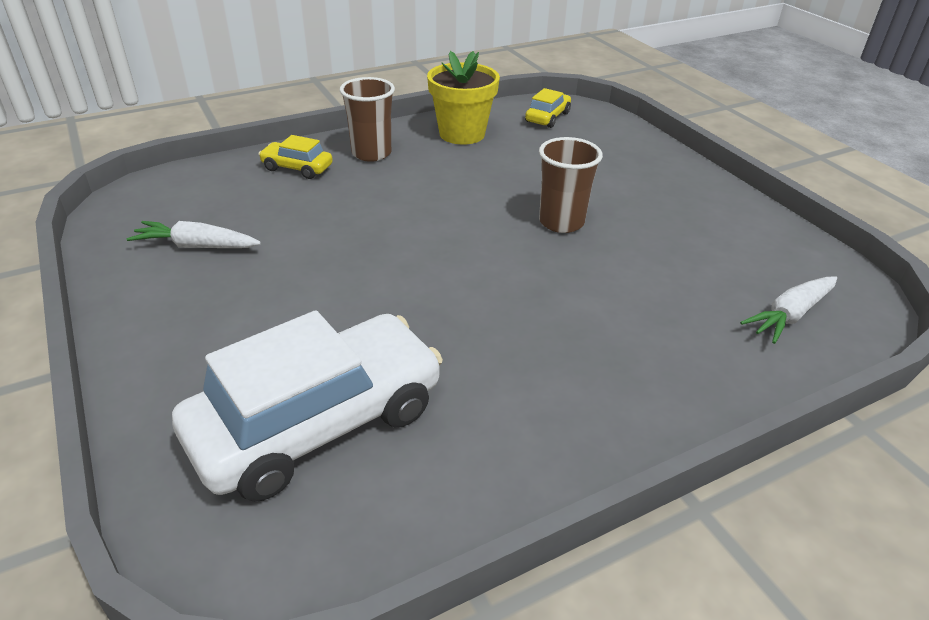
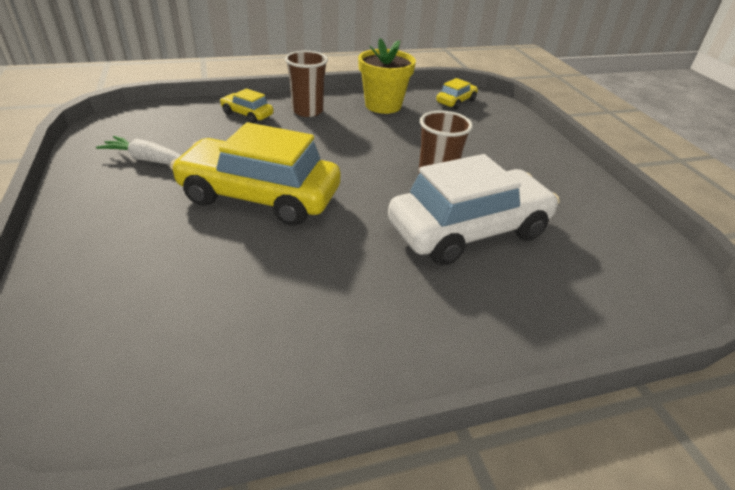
camera: 10 degrees right, 0 degrees up
(318, 423) = (172, 308): white car -> white car (469, 230)
(360, 272) = (259, 196): none -> yellow car
(790, 315) = (609, 286): white carrot -> none

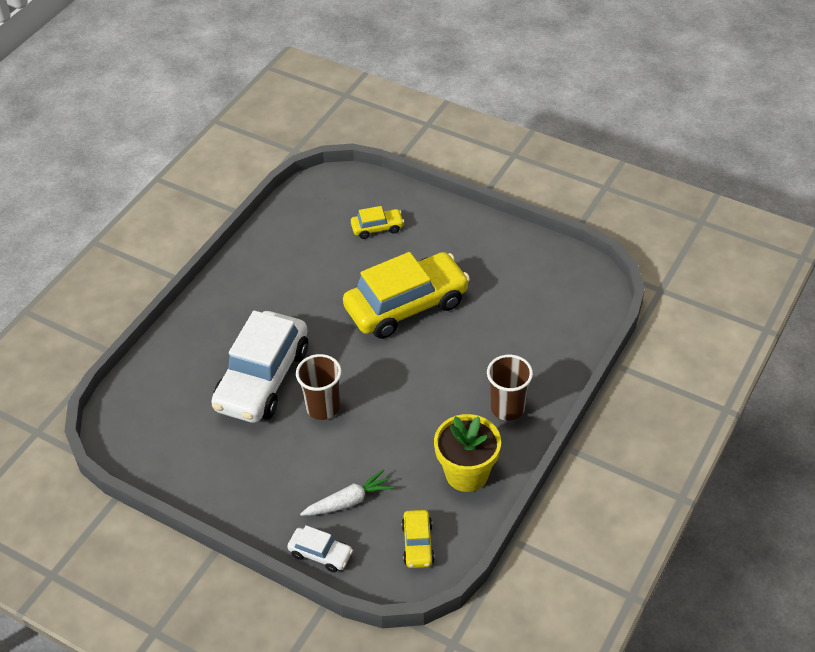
camera: 140 degrees right, 10 degrees up
(147, 160) = (511, 275): white carrot -> white carrot (349, 501)
(247, 114) = (537, 364): yellow car -> yellow car (377, 228)
(525, 126) = (320, 554): none -> white car

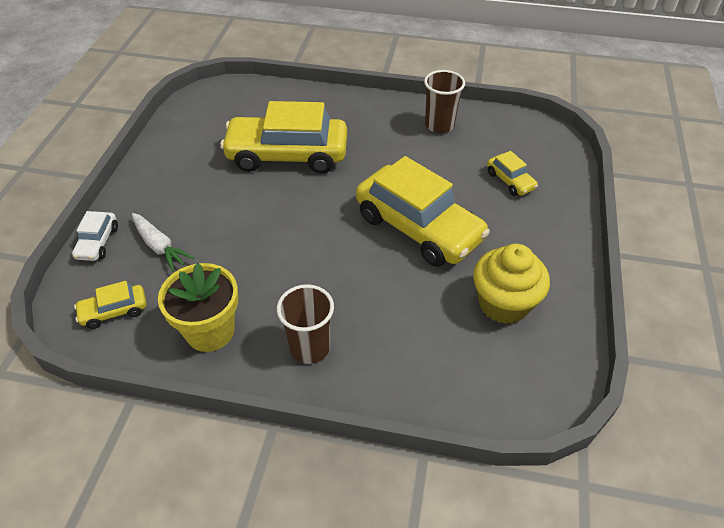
camera: 70 degrees right, 0 degrees up
(262, 379) = (287, 155): white car -> yellow car
(323, 407) = (266, 201): brown cup -> brown cup (439, 125)
(508, 277) = (503, 303): none -> yellow cupcake

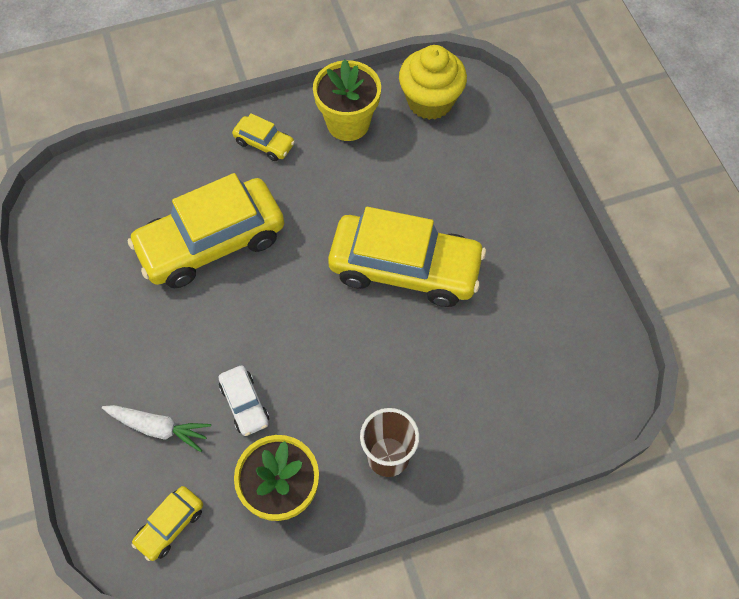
camera: 30 degrees left, 15 degrees up
(98, 242) = (86, 459): white car -> white car (245, 404)
(439, 125) = (348, 123): brown cup -> yellow flower pot
(503, 303) = (530, 315): yellow cupcake -> yellow cupcake (430, 101)
(510, 181) = (459, 165): yellow car -> yellow car (264, 143)

